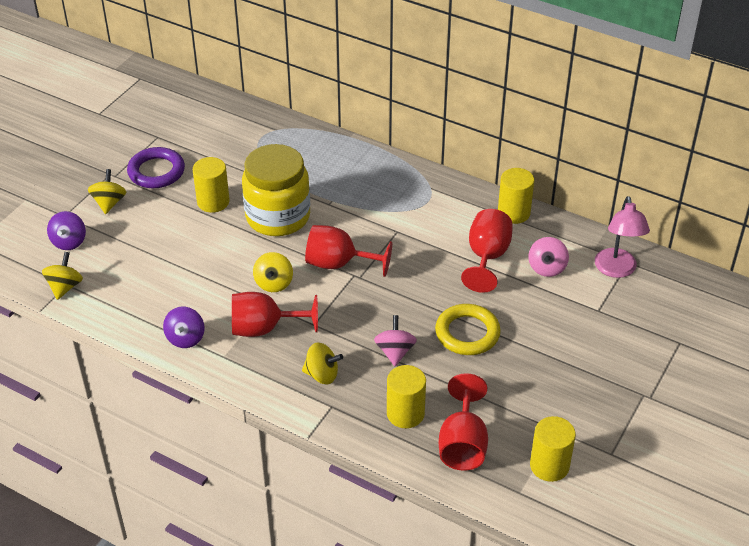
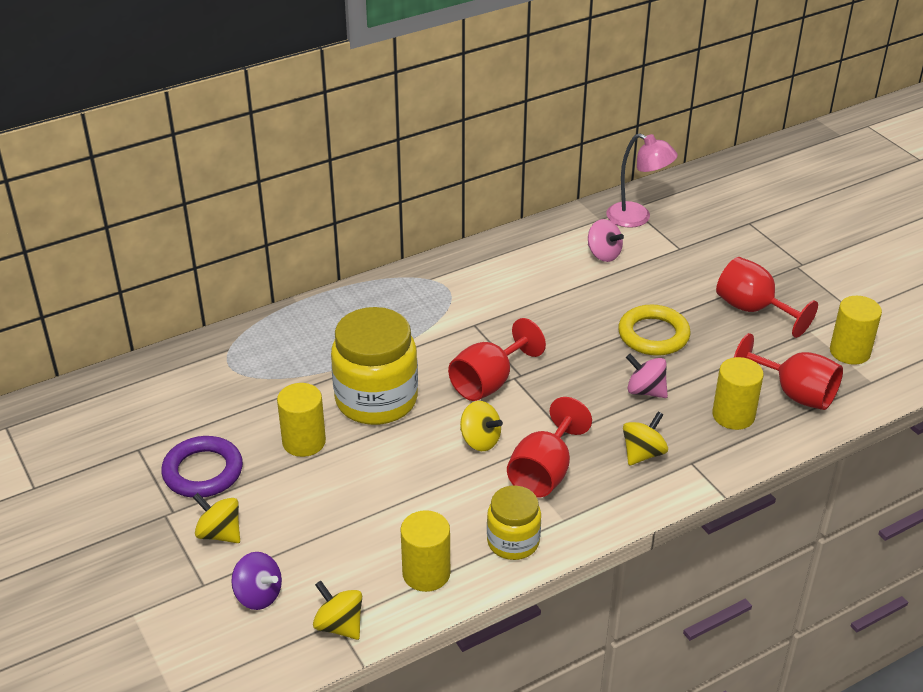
camera: 60 degrees left, 5 degrees down
(185, 338) = (513, 542): purple spinning top -> yellow jar
(487, 257) = (560, 283): red goblet -> red goblet (753, 310)
(513, 213) = (513, 243): yellow cylinder -> yellow cylinder (426, 573)

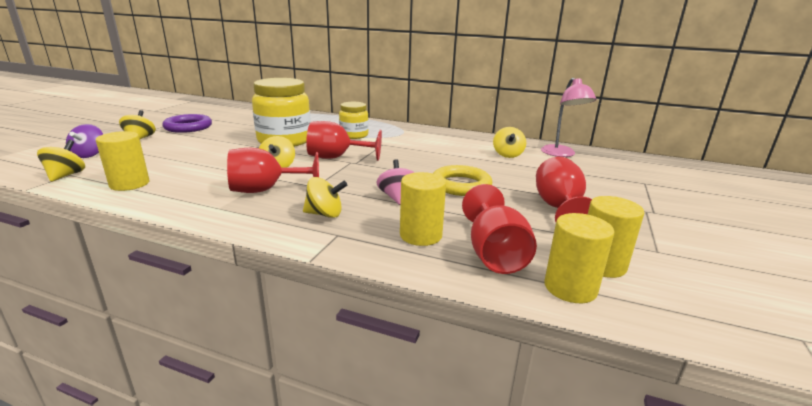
camera: 50 degrees right, 15 degrees down
(304, 442) = (231, 136): yellow cylinder -> yellow cylinder (570, 288)
(513, 542) = (180, 198): yellow jar -> yellow jar (354, 135)
(603, 254) = (507, 155): pink spinning top -> yellow spinning top

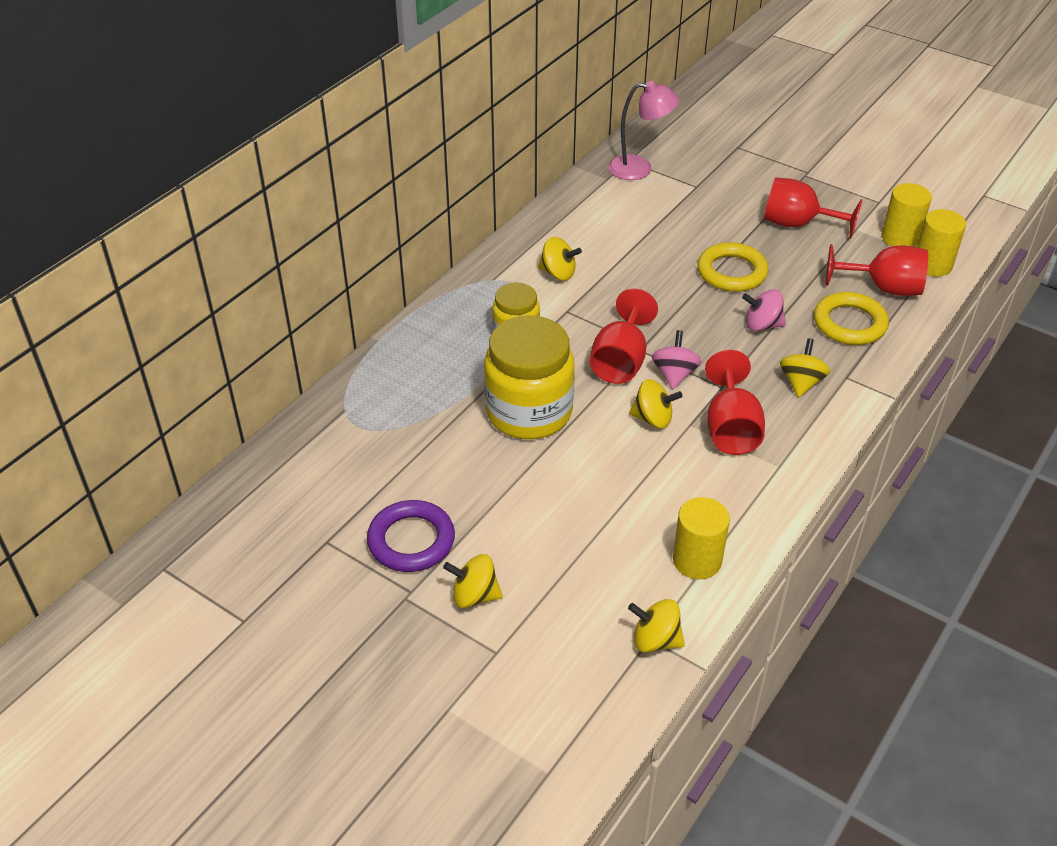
camera: 75 degrees left, 20 degrees up
(89, 155) = (558, 641): purple spinning top -> none
(326, 171) = (674, 374): none -> pink spinning top
(420, 235) = (849, 323): yellow cylinder -> yellow ring
(507, 155) = (634, 210): yellow spinning top -> yellow spinning top (558, 273)

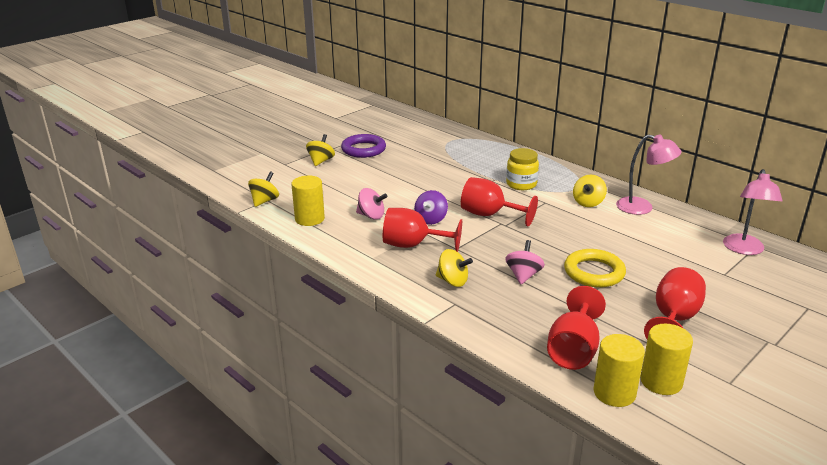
camera: 100 degrees right, 15 degrees down
(529, 412) = (448, 183): yellow jar -> none
(560, 230) = (642, 208): none -> pink lamp
(653, 419) = (431, 219): yellow spinning top -> purple spinning top
(674, 374) = (472, 232): pink spinning top -> pink spinning top (371, 216)
(849, 323) = (522, 319): yellow ring -> none

